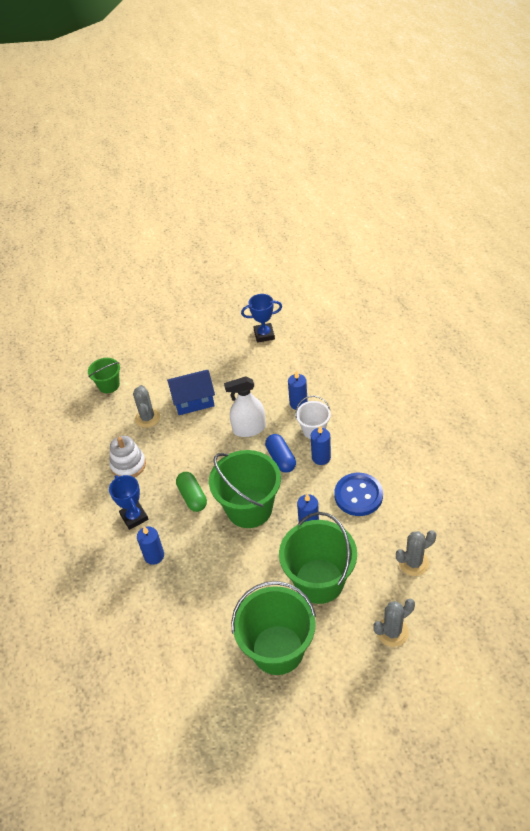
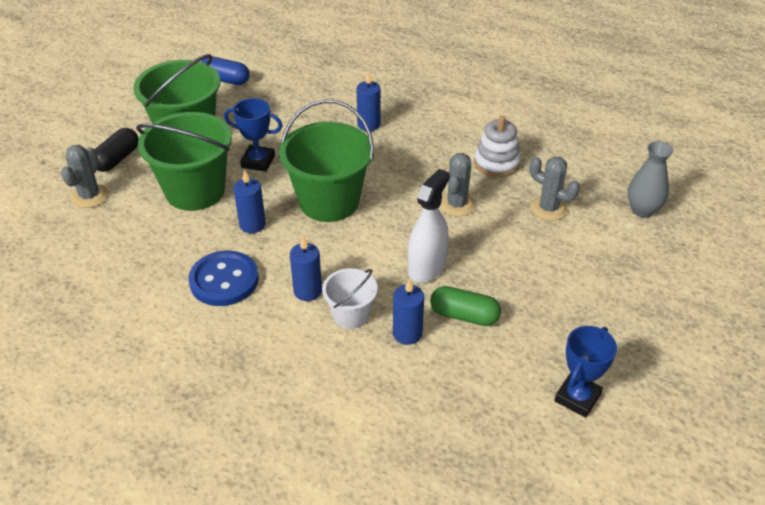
camera: 130 degrees right, 5 degrees down
(109, 385) = (642, 210): green bucket -> grey vase
(134, 517) = (426, 135): blue trophy -> blue trophy (258, 161)
(192, 497) = (397, 178): green capsule -> green capsule (464, 315)
(193, 401) = (530, 255): blue house -> none
(281, 459) = (352, 261): blue capsule -> blue capsule (225, 80)
(348, 660) = (117, 159): none -> black capsule
(413, 563) = (107, 257): grey cactus -> grey cactus (457, 204)

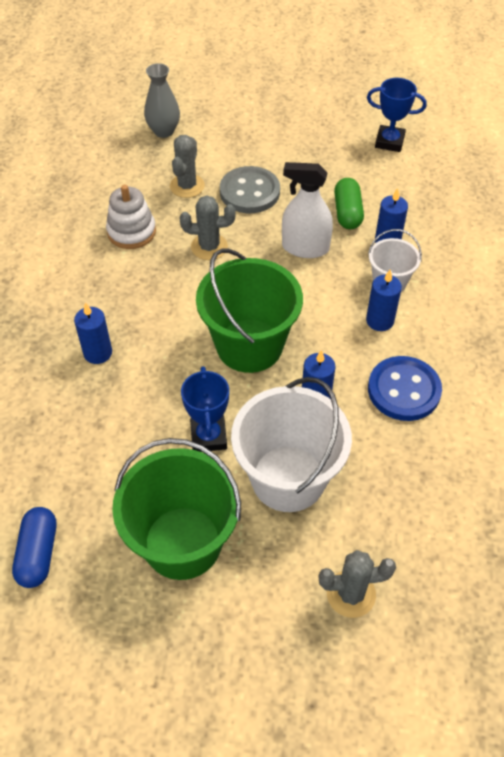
camera: 110 degrees left, 10 degrees up
(117, 159) = (267, 603): black capsule -> none
(195, 191) = (288, 478): green bucket -> white bucket
(524, 249) = (249, 192): none -> grey button

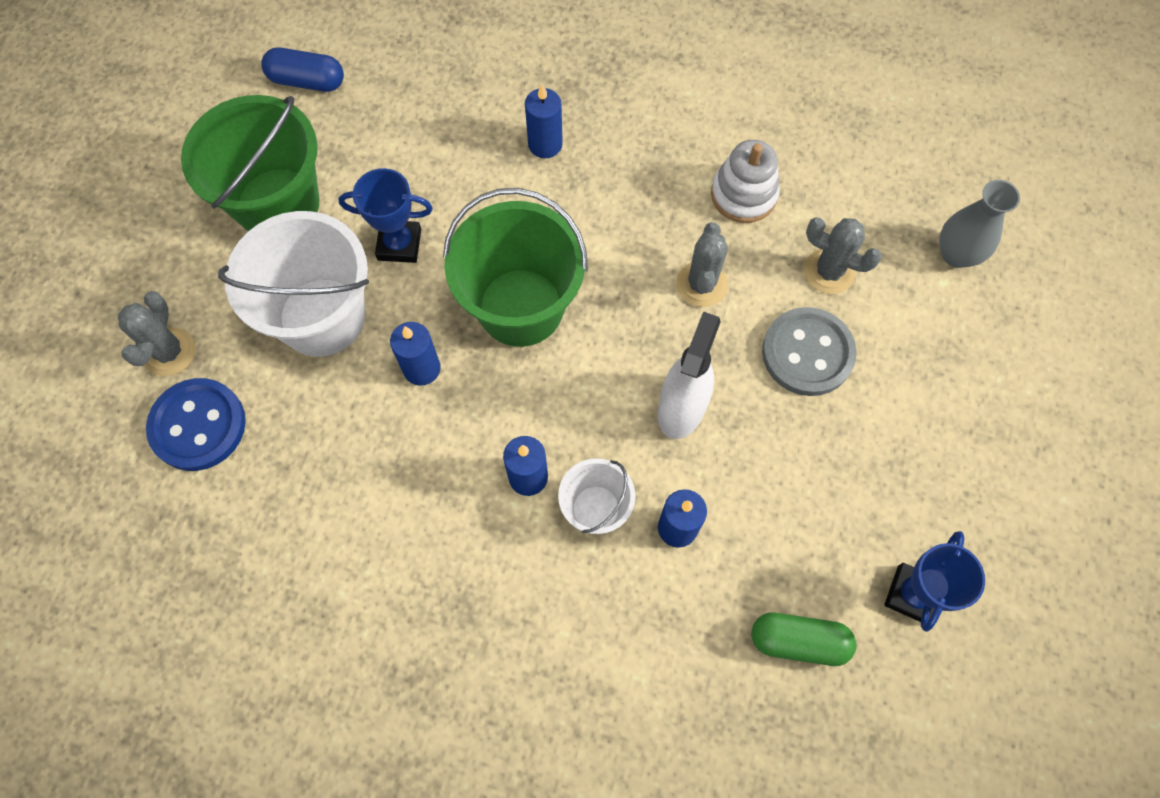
camera: 100 degrees right, 15 degrees up
(347, 213) = (746, 484): green capsule -> green capsule (798, 641)
(404, 390) = (408, 477): blue button -> blue button (198, 426)

